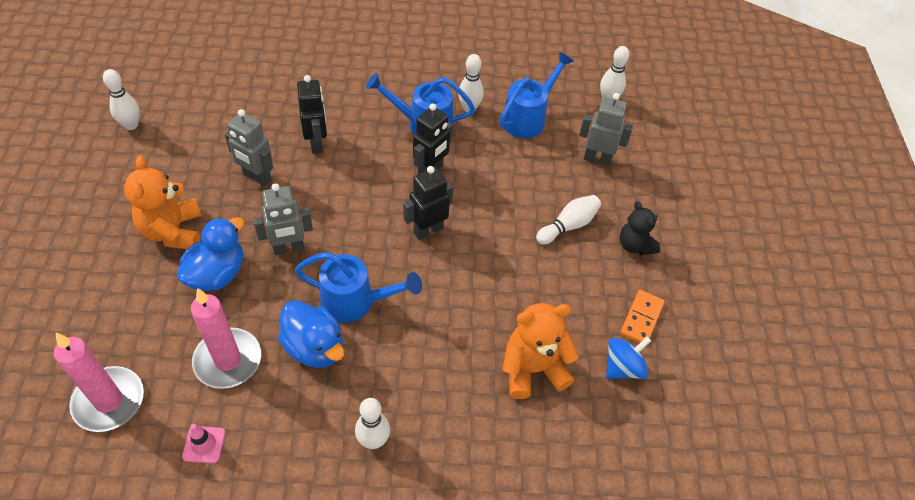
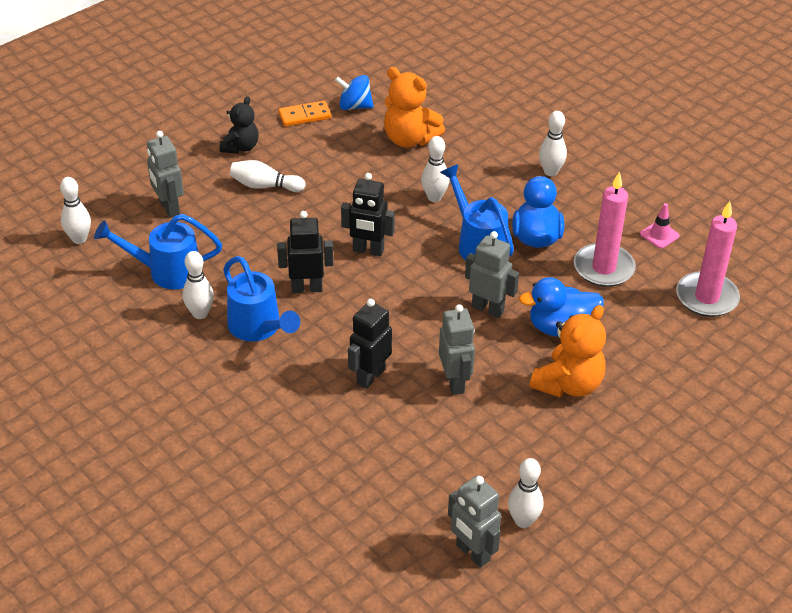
camera: 130 degrees left, 10 degrees down
(148, 91) = (472, 553): none -> grey robot
(438, 320) = (434, 197): none -> white bowling pin

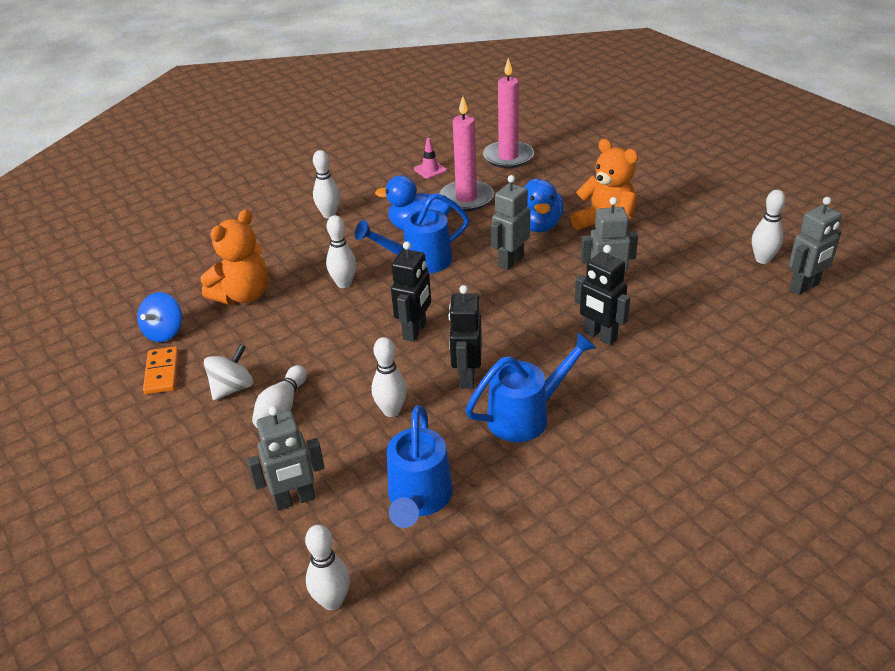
camera: 80 degrees left, 5 degrees down
(200, 313) = (498, 466): white bowling pin -> white bowling pin (391, 411)
(241, 147) = (197, 430): black teddy bear -> none
(288, 156) = (232, 388): none -> white spinning top

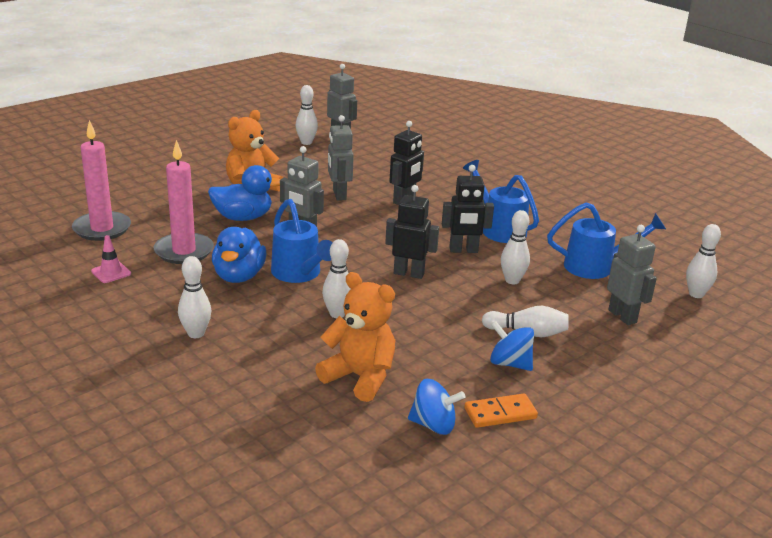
camera: 100 degrees left, 10 degrees down
(232, 388) = (510, 363): white spinning top -> blue spinning top

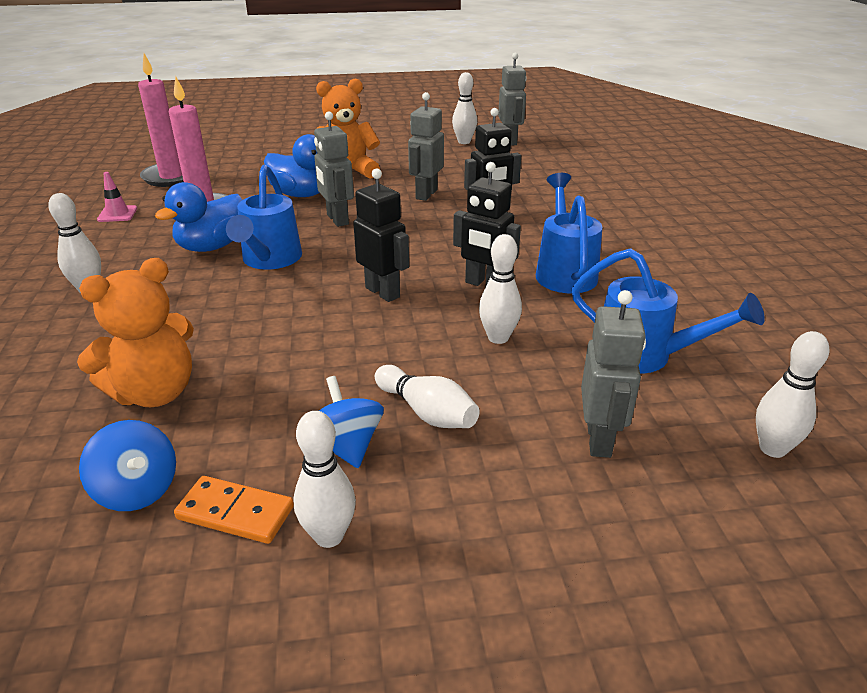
camera: 35 degrees right, 5 degrees up
(337, 314) = (242, 312): white bowling pin -> white bowling pin (329, 536)
(360, 377) = (155, 393): orange teddy bear -> orange teddy bear turned 75 degrees clockwise

